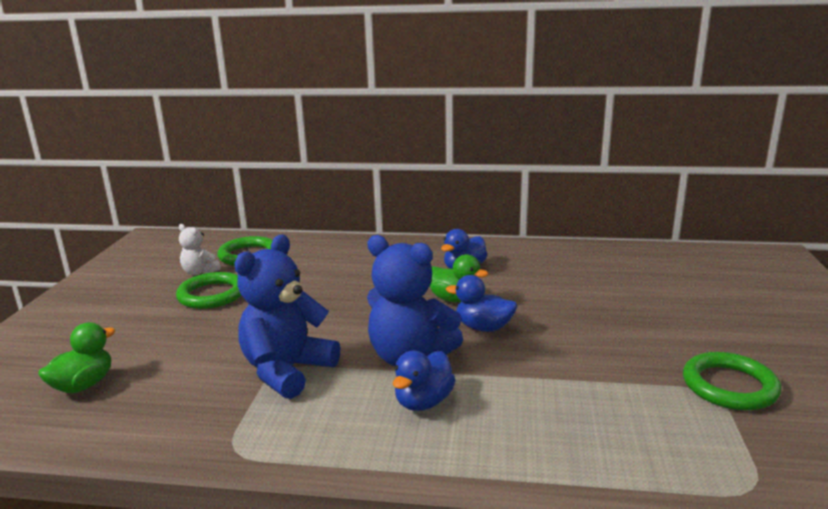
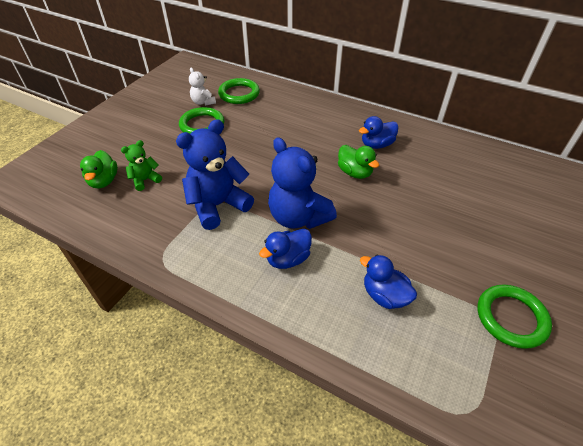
camera: 20 degrees right, 25 degrees up
(83, 385) = (104, 181): green duck -> green duck turned 120 degrees clockwise
(155, 369) = (145, 180): none -> green teddy bear
(483, 327) = (361, 205): blue duck -> blue duck (384, 295)

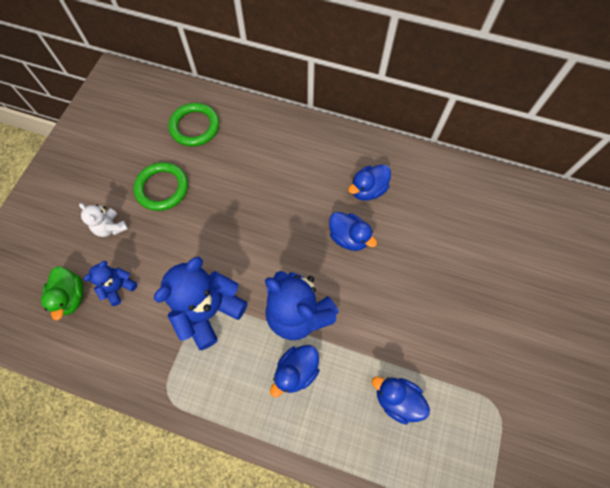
camera: 10 degrees left, 20 degrees up
(145, 180) = (118, 287): green teddy bear -> blue teddy bear
(203, 102) = (154, 148): white teddy bear -> white teddy bear (111, 227)
(355, 172) = (348, 237): green duck -> blue duck
(511, 318) = (514, 403): green ring -> none

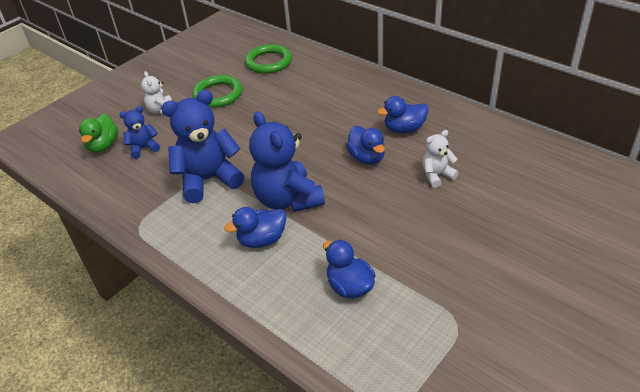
camera: 25 degrees right, 25 degrees down
(419, 242) = (437, 175): none -> white teddy bear

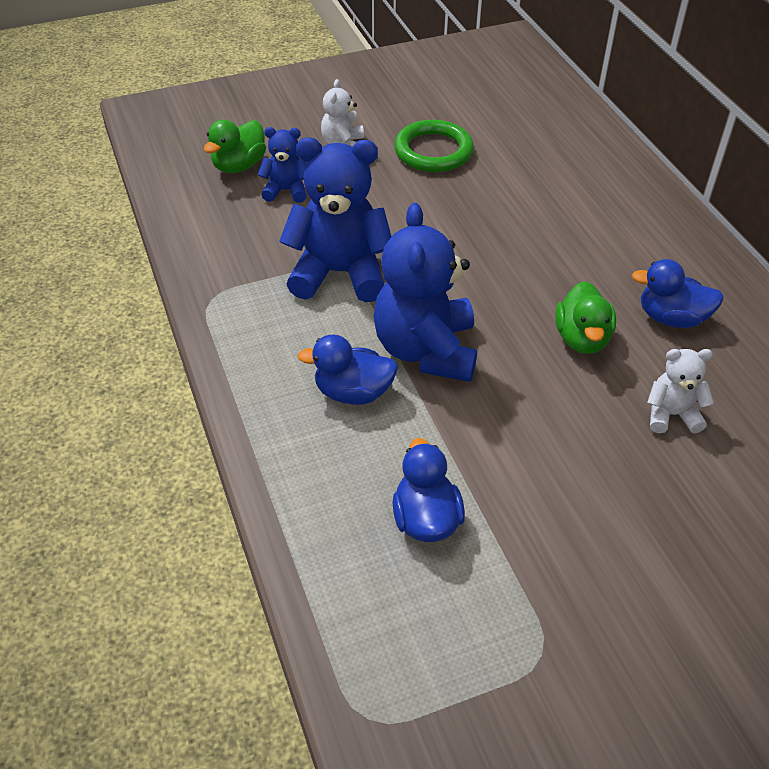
camera: 25 degrees right, 5 degrees up
(268, 62) = (537, 129): green ring -> none
(366, 158) = (582, 339): blue duck -> green duck

